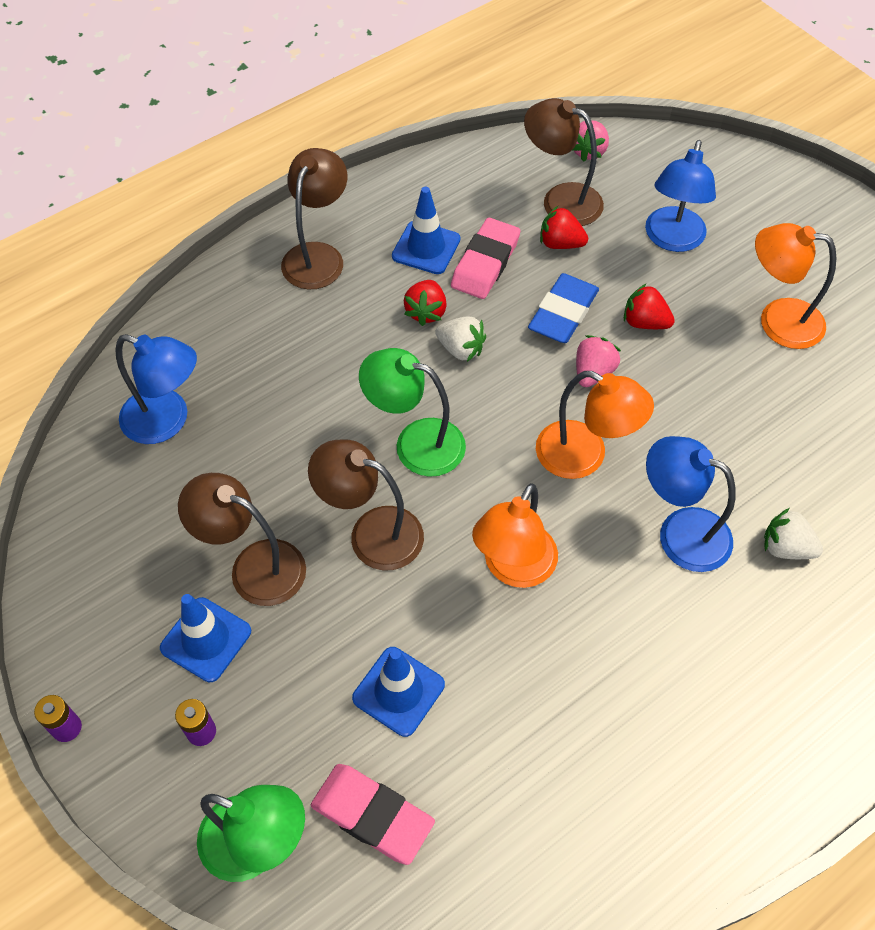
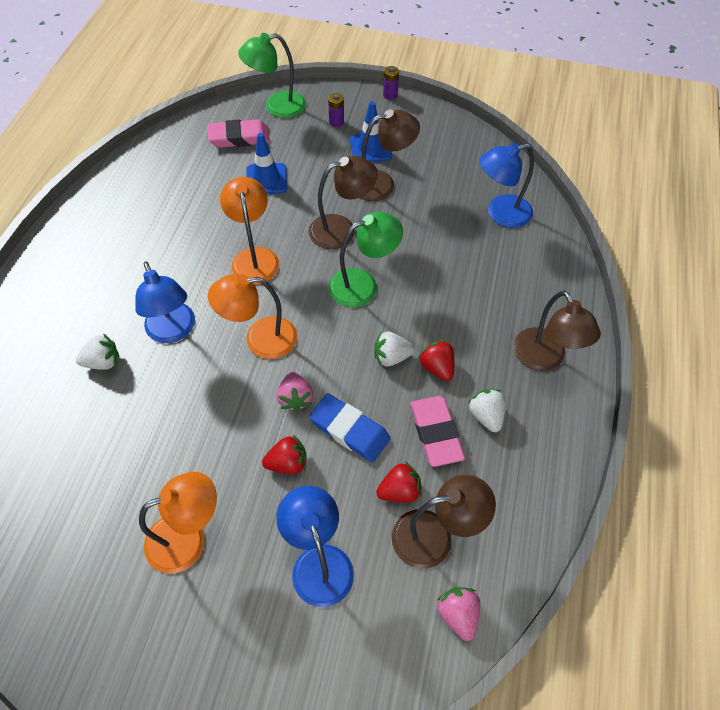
camera: 140 degrees right, 0 degrees up
(426, 248) = (486, 416): blue traffic cone -> white strawberry
(563, 313) = (349, 430): blue eraser -> blue eraser turned 45 degrees counterclockwise
(680, 532) = (173, 331): blue lamp -> blue lamp turned 75 degrees clockwise

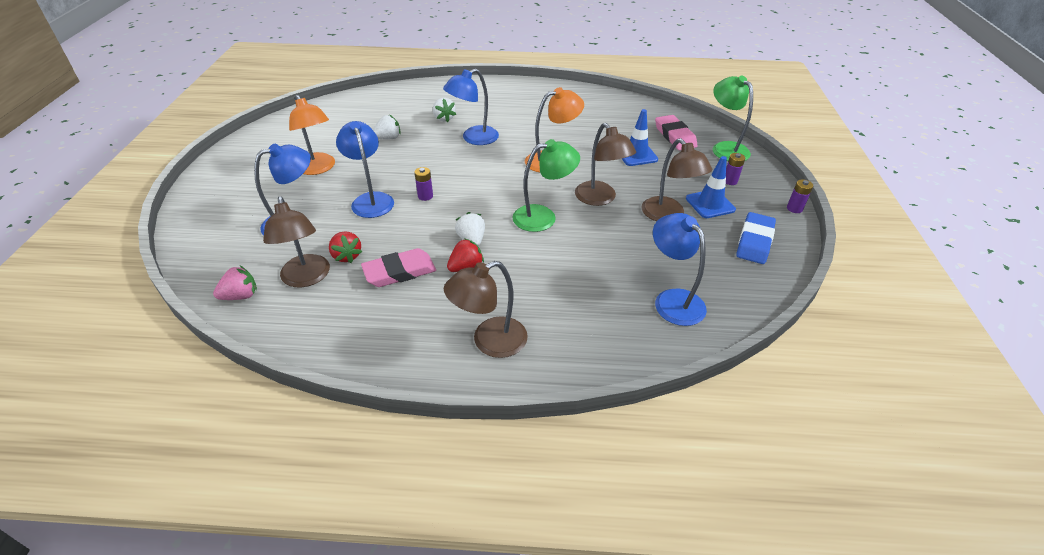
camera: 80 degrees right, 15 degrees down
(260, 339) = (475, 174): orange lamp -> none
(287, 463) = (371, 200): red strawberry -> blue lamp
(295, 398) = (425, 196): pink strawberry -> purple battery
(349, 430) = (399, 225): blue eraser -> blue eraser (754, 241)
(363, 285) = (543, 217): green lamp -> green lamp turned 75 degrees counterclockwise
(486, 416) = (419, 302): white strawberry -> white strawberry (388, 138)

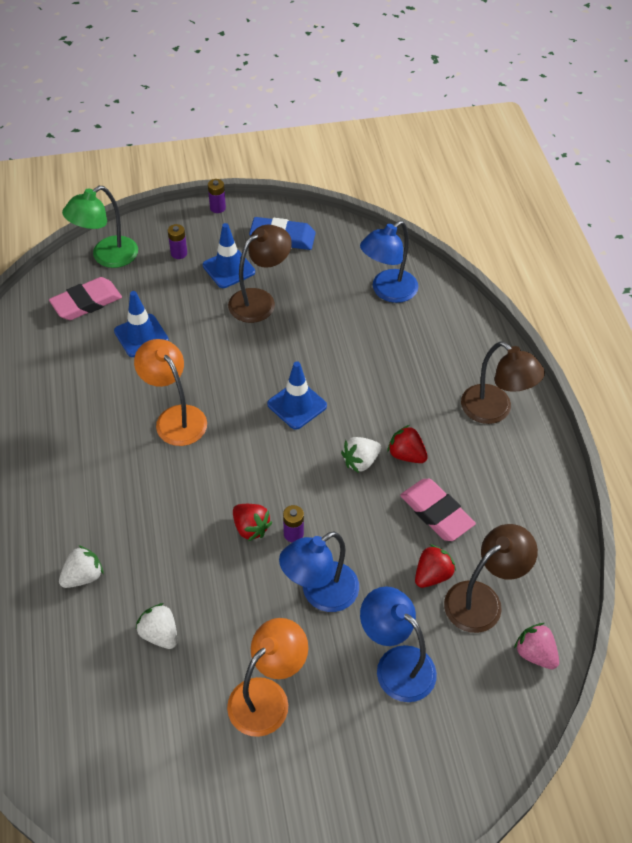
camera: 105 degrees left, 10 degrees up
(441, 179) = (251, 528): none -> red strawberry
(473, 138) = (137, 519): blue lamp -> none
(543, 217) = (297, 405): green lamp -> blue traffic cone
(600, 199) = (246, 359): brown lamp -> none

